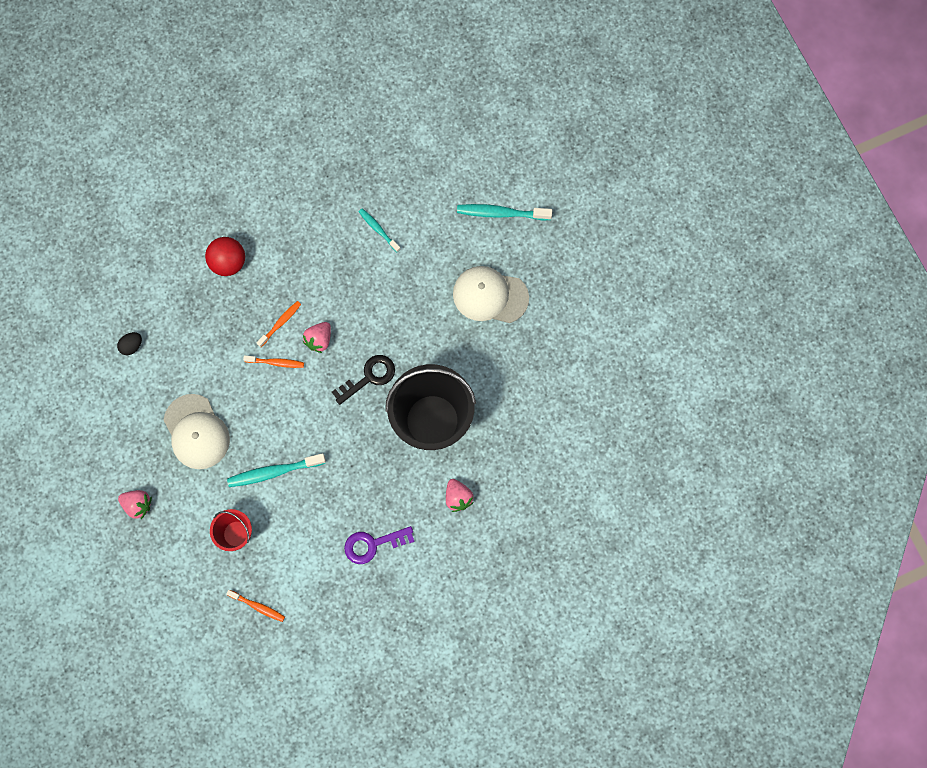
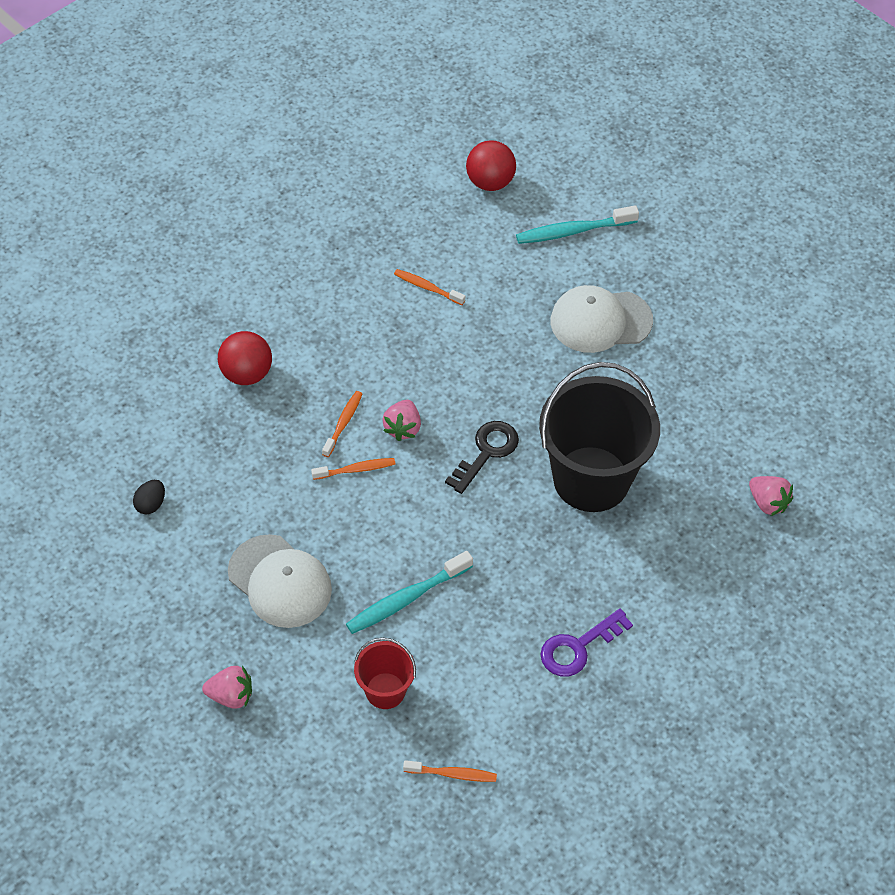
camera: 20 degrees left, 20 degrees down
(378, 229) = (427, 287): turquoise toothbrush -> orange toothbrush
(457, 152) = (490, 182): none -> red ball
(458, 497) = (665, 557): pink strawberry -> pink strawberry (768, 502)

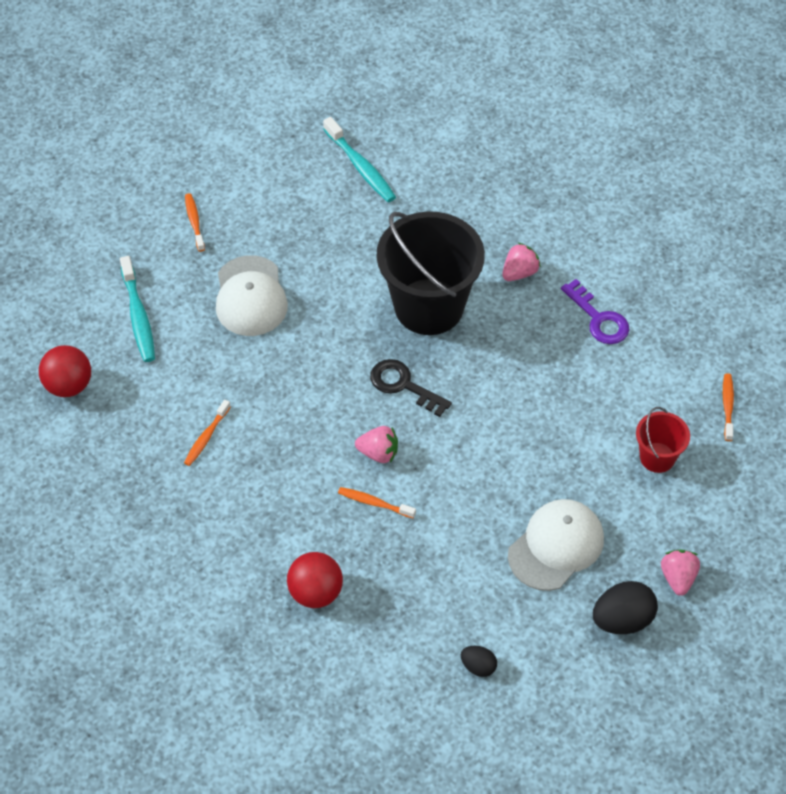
camera: 90 degrees left, 0 degrees up
(187, 637) = (622, 620): none -> black egg
(356, 469) = (428, 490): orange toothbrush -> orange toothbrush (194, 222)
(406, 599) = (564, 444): turquoise toothbrush -> turquoise toothbrush (361, 167)
(768, 502) = (446, 185): pink strawberry -> pink strawberry (519, 272)

